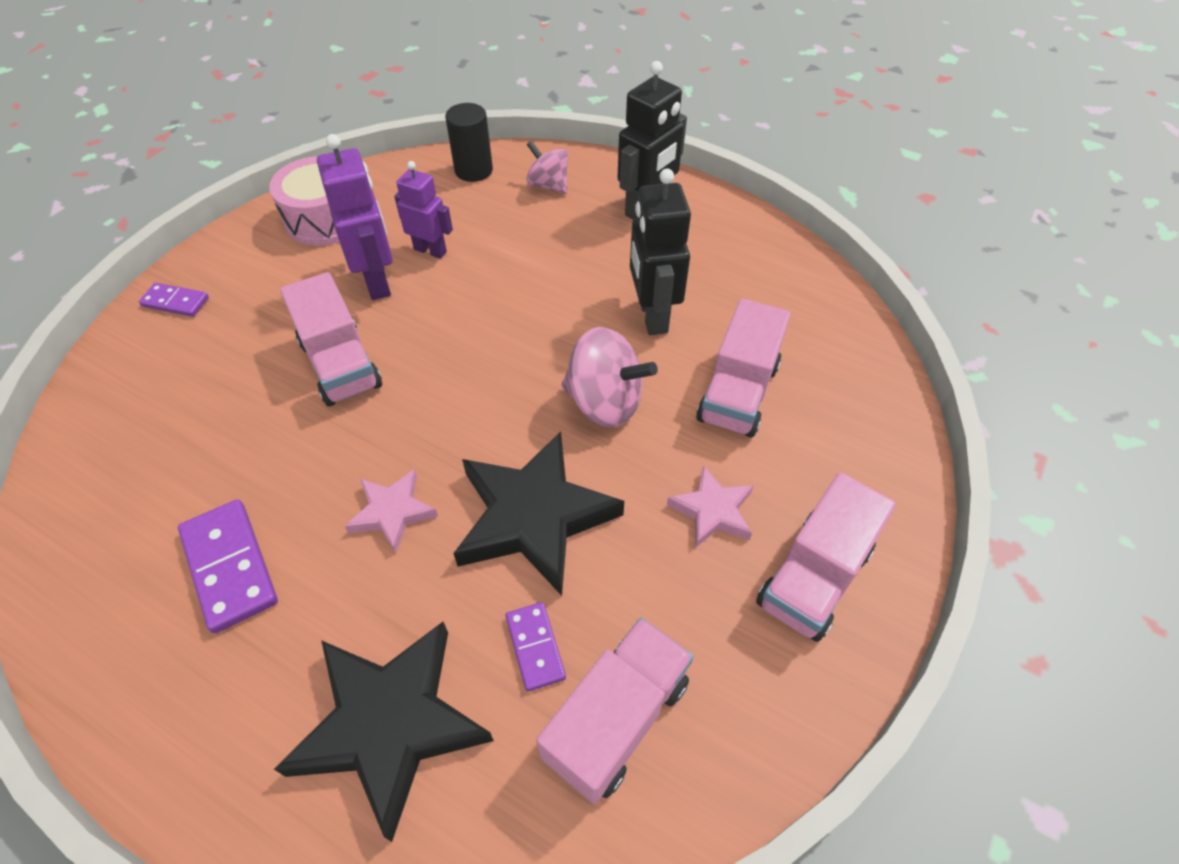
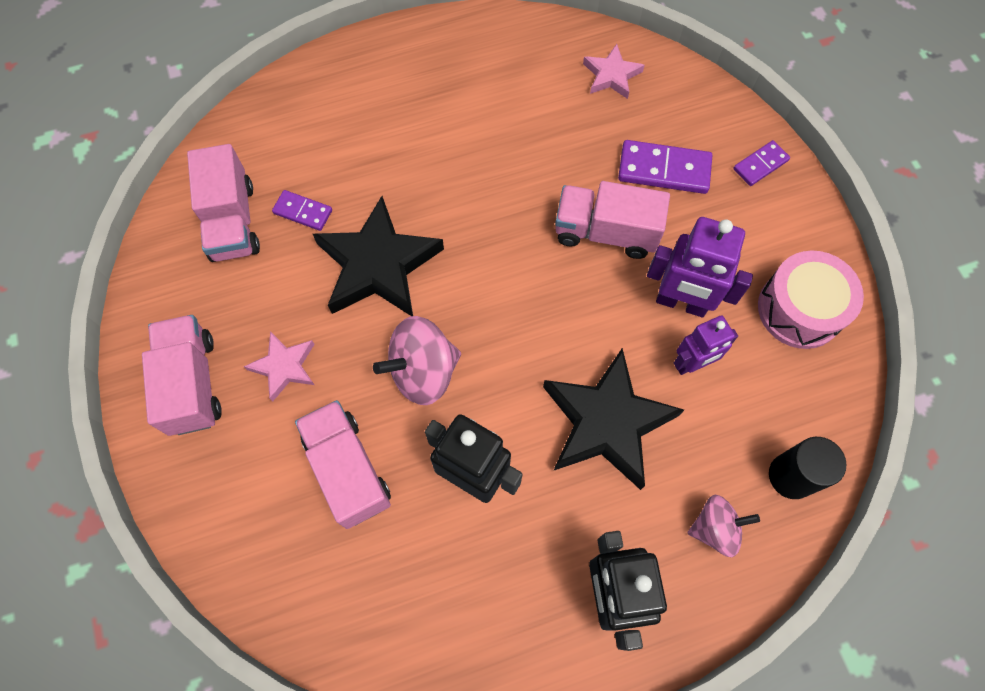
camera: 130 degrees right, 15 degrees up
(230, 566) = (488, 105): purple domino -> purple domino (664, 170)
(391, 724) = (329, 129): black star -> black star (606, 422)
(392, 512) = (452, 195): pink star -> pink star (611, 75)

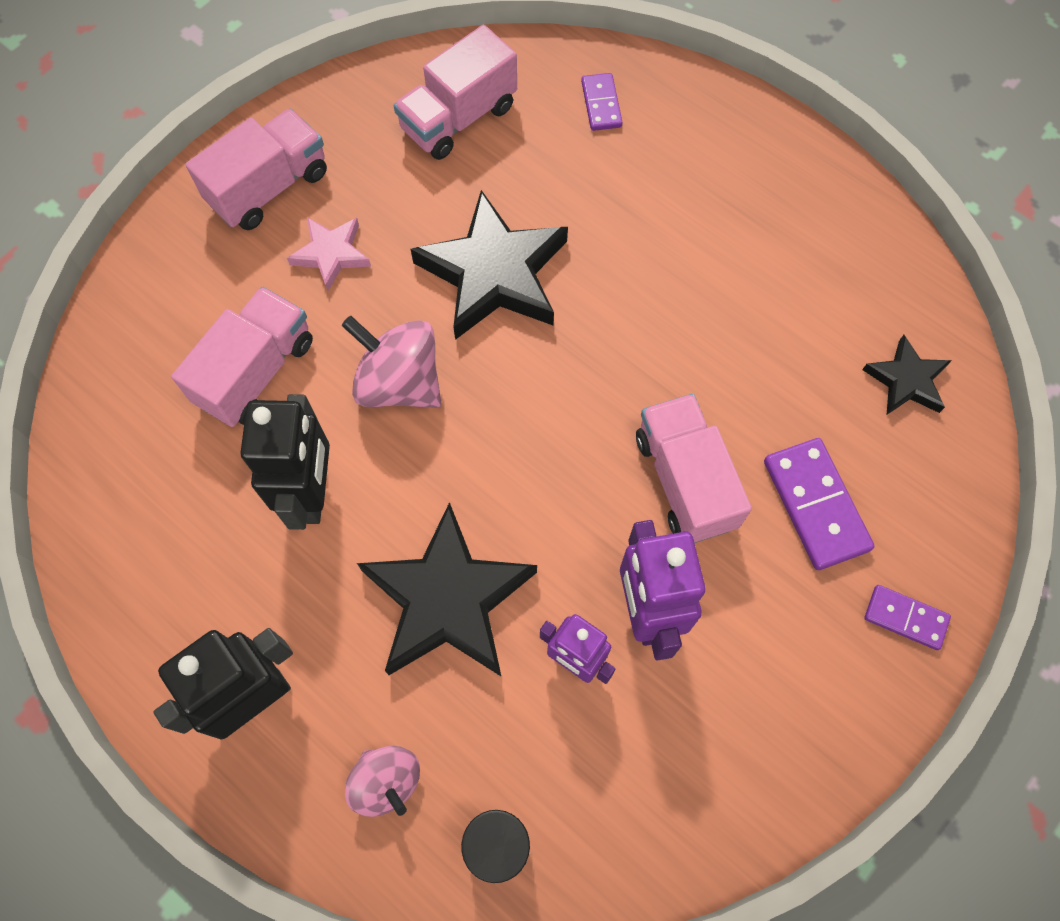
camera: 60 degrees right, 0 degrees up
(303, 212) = (510, 171): purple domino -> purple domino (601, 104)
(611, 75) = (906, 380): pink star -> black star
(799, 309) = (728, 760): pink drum -> none

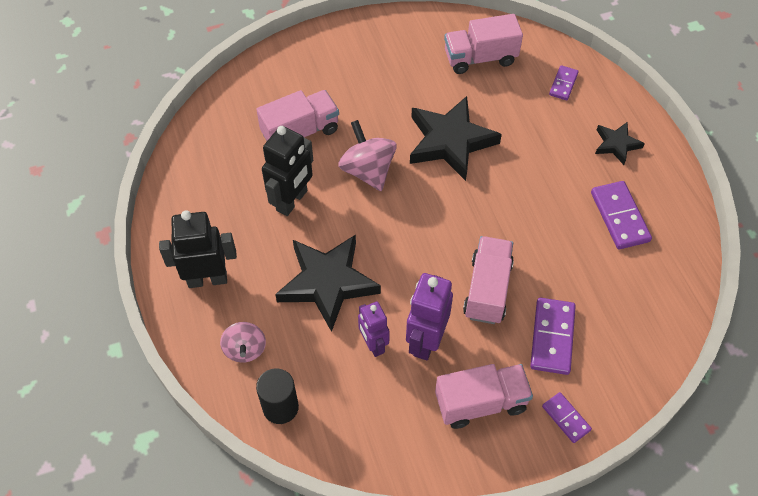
camera: 30 degrees right, 10 degrees down
(269, 187) = (360, 49): pink truck -> pink truck (480, 402)
(331, 254) = (372, 94): pink star -> none
(796, 271) = (620, 217): none -> purple domino
(906, 380) = (647, 302): black star -> black star (616, 144)

